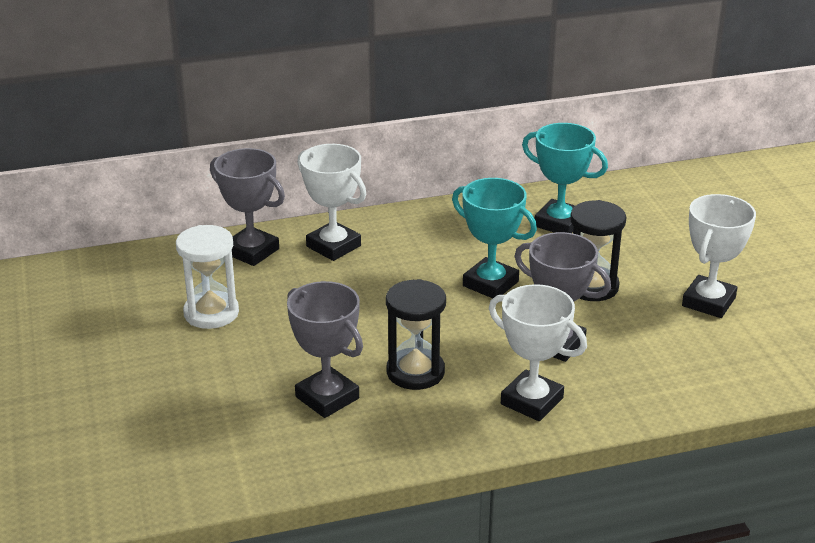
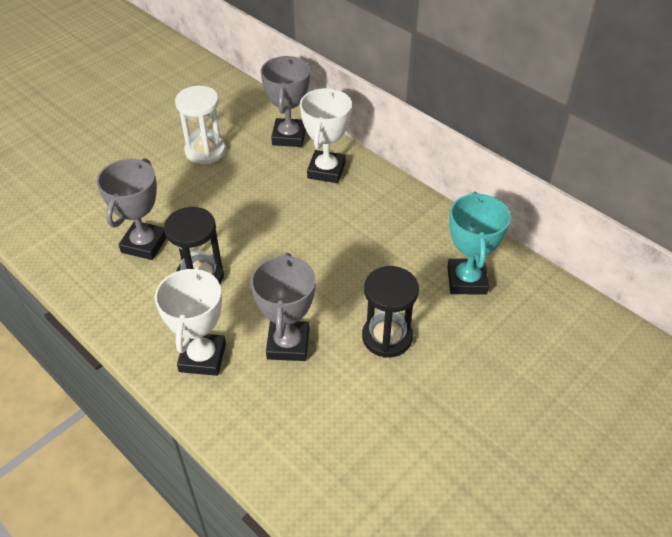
camera: 60 degrees right, 15 degrees up
(490, 284) = (343, 273): turquoise trophy -> none
(708, 302) = (426, 430): white trophy -> none

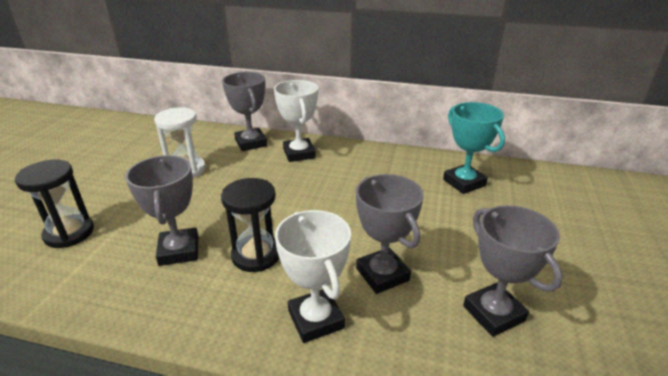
camera: 30 degrees left, 15 degrees down
(348, 424) = (493, 313): none -> grey trophy
(387, 337) = (452, 237): black hourglass -> black hourglass (69, 233)

